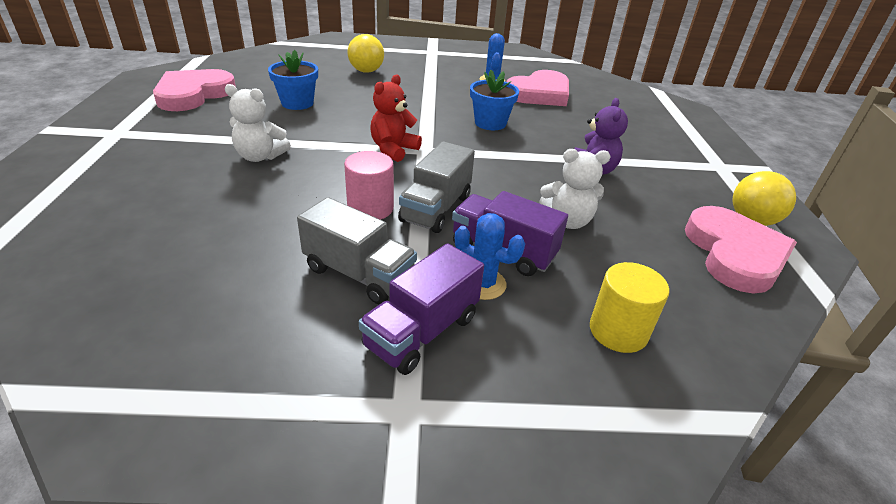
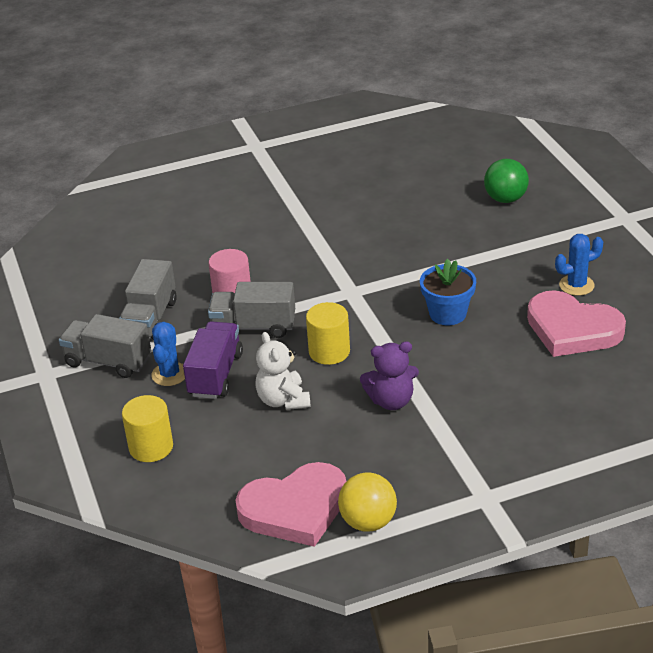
camera: 75 degrees right, 0 degrees up
(193, 94) = (351, 140): pink heart -> none
(260, 156) = (270, 219): white teddy bear -> none
(297, 103) = (383, 194): blue flower pot -> none
(366, 71) = (505, 199): yellow ball -> green ball
(393, 149) = (337, 275): red teddy bear -> none
(422, 331) = (108, 361): purple truck -> grey truck
(506, 180) = (329, 352): none -> yellow cylinder

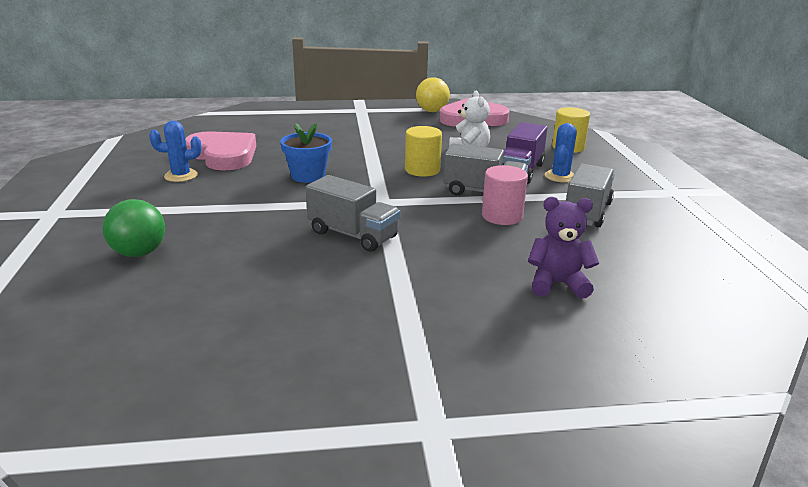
camera: 170 degrees left, 10 degrees down
(108, 361) = (619, 190): grey truck -> grey truck (353, 235)
(391, 401) = (389, 143): purple teddy bear -> purple teddy bear (557, 284)

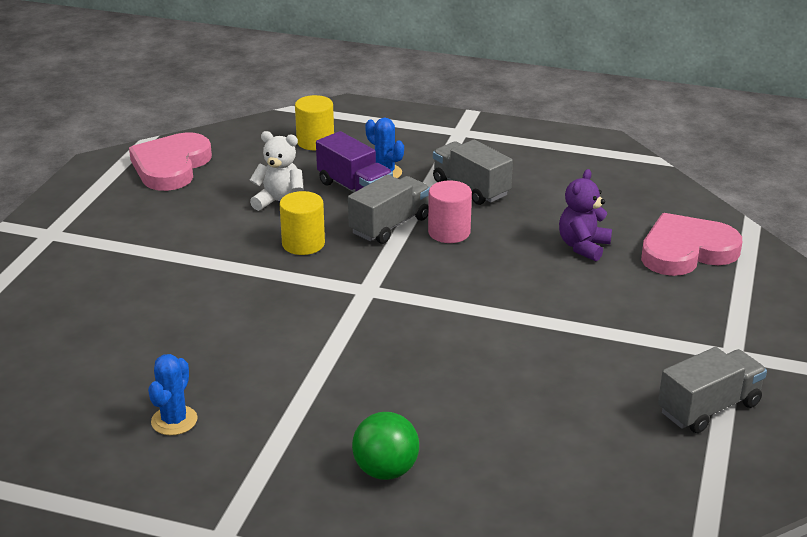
camera: 65 degrees left, 5 degrees up
(223, 155) = (126, 377): pink heart -> pink heart (686, 251)
(308, 176) = (257, 322): blue flower pot -> none
(353, 235) = (432, 324): grey truck -> grey truck (709, 408)
(432, 111) = (113, 184): yellow ball -> none

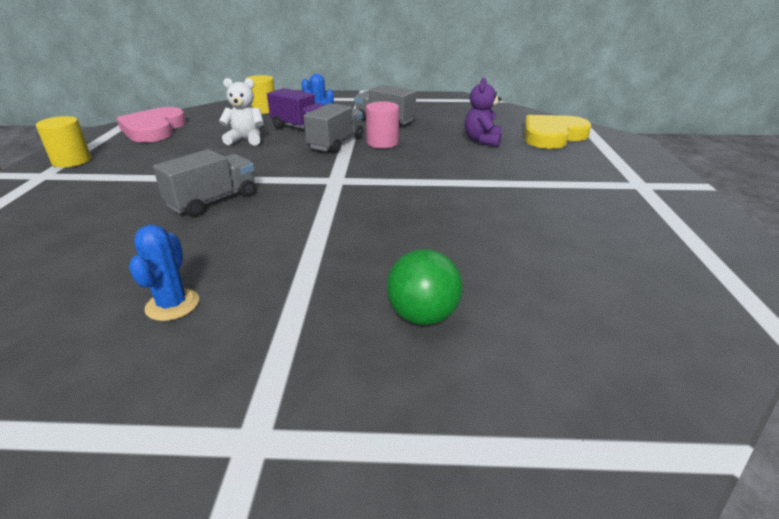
camera: 15 degrees left, 0 degrees up
(303, 244) = (272, 159): yellow cylinder -> yellow cylinder (72, 161)
(686, 251) = (552, 136): pink heart -> yellow heart
(709, 408) = (661, 220): grey truck -> grey truck (213, 201)

